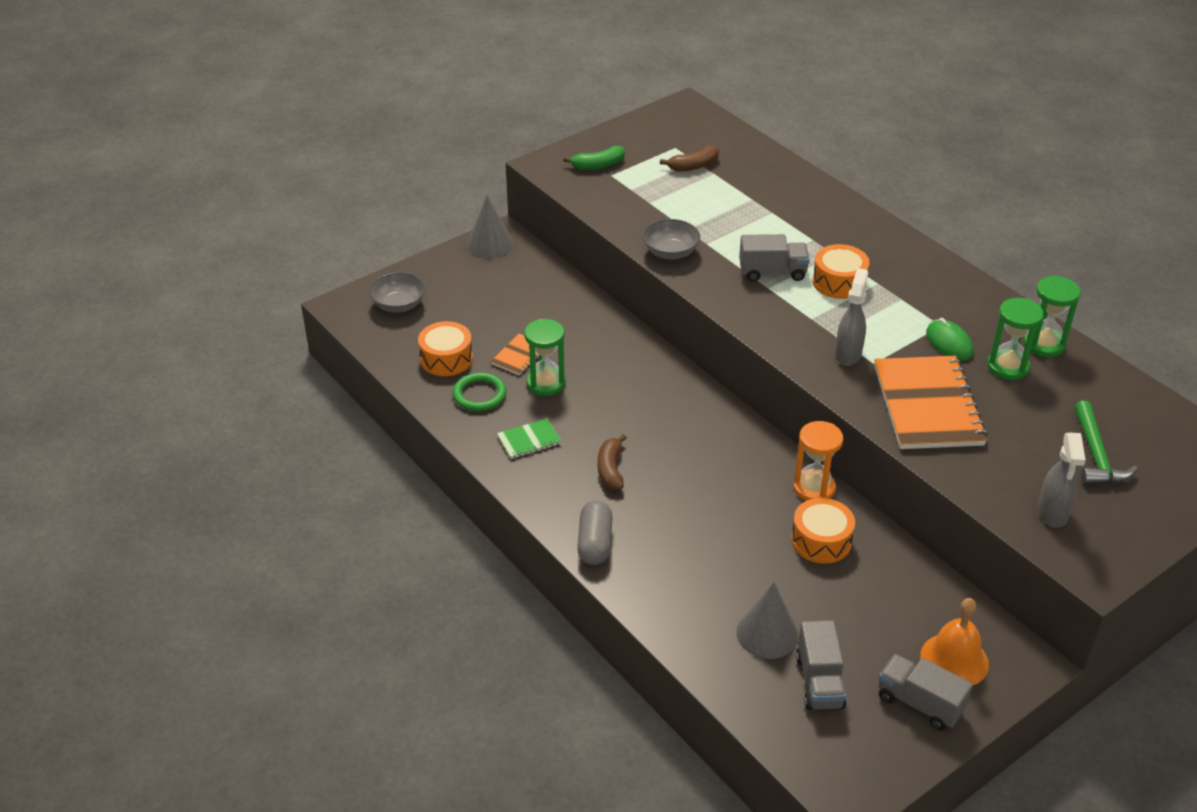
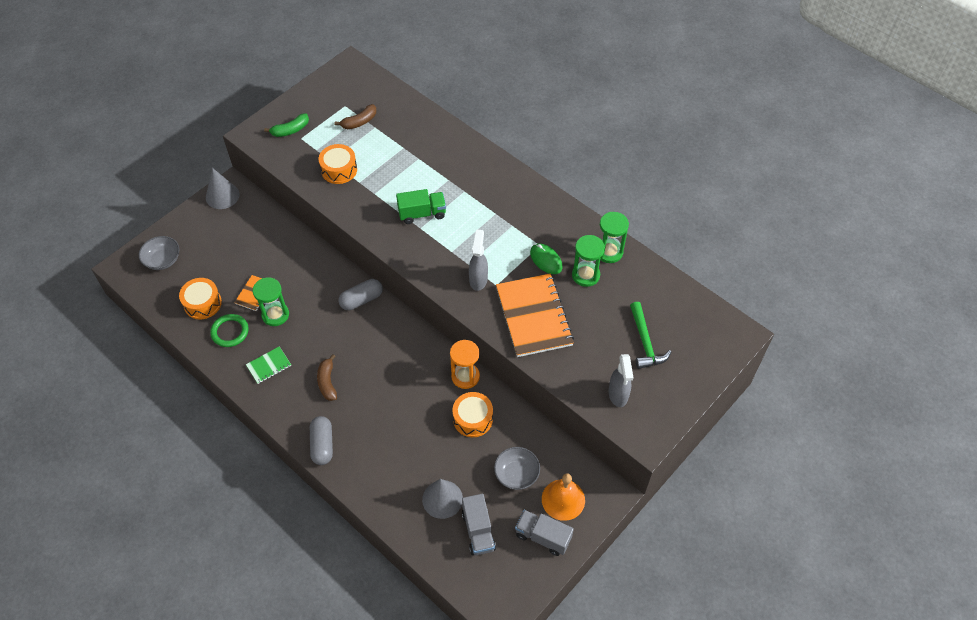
camera: 10 degrees left, 15 degrees up
(670, 252) = (349, 205): grey bowl -> grey bowl (516, 474)
(670, 380) = (361, 300): none -> grey capsule
(772, 272) = (422, 213): grey truck -> green truck
(839, 282) = (468, 216): orange drum -> orange drum (339, 170)

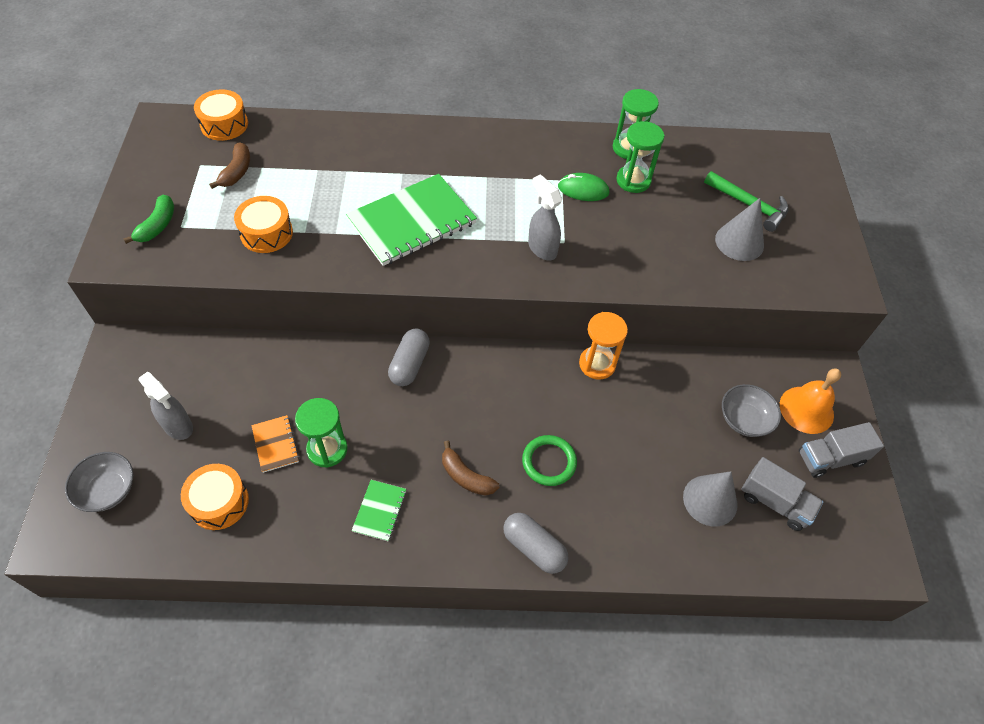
camera: 45 degrees left, 0 degrees up
(222, 196) = (116, 363): grey cone -> grey cone (739, 242)
(230, 332) = (290, 509): green ring -> green ring (549, 462)
(422, 213) = (412, 221): green truck -> green notebook
(473, 419) = (649, 399): orange drum -> orange drum (224, 124)
(533, 316) = (632, 248): orange notebook -> none
(618, 395) = (784, 266): grey spray bottle -> grey spray bottle (178, 426)

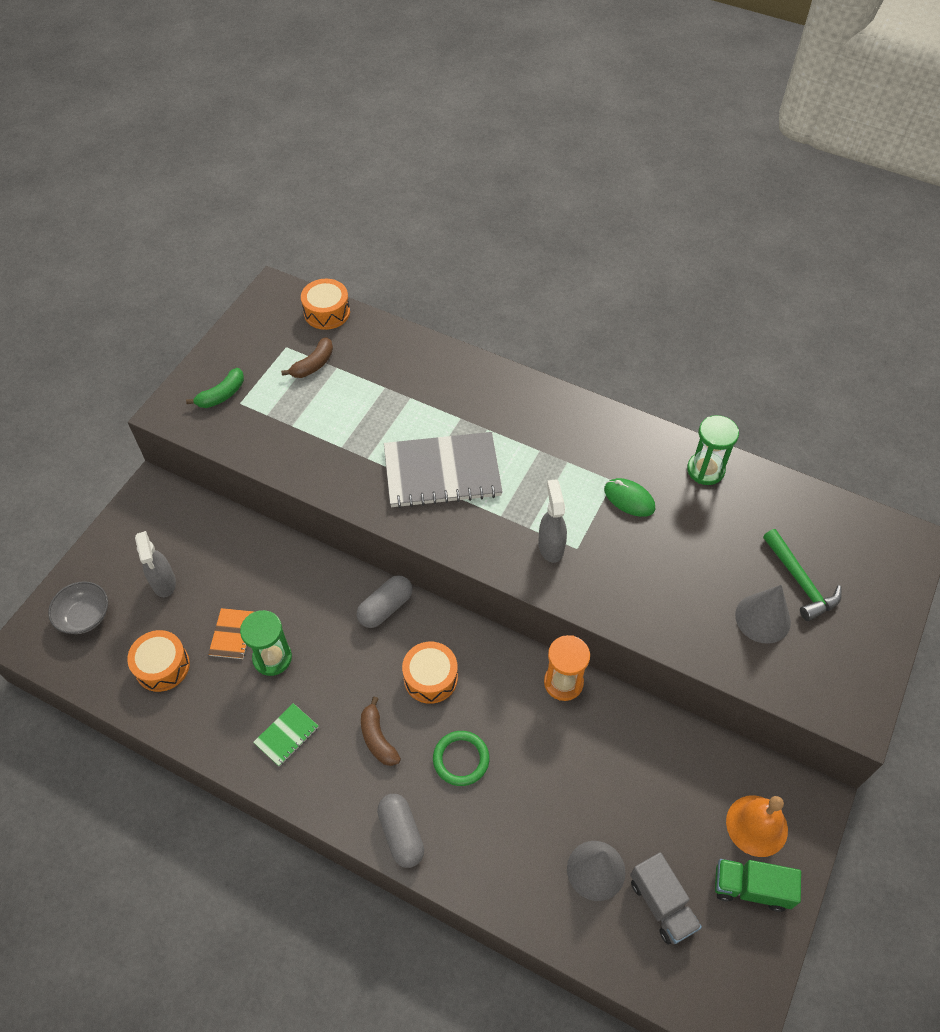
camera: 30 degrees right, 0 degrees up
(266, 233) = (307, 436): orange drum -> orange drum (430, 678)
(412, 221) = (442, 472): green notebook -> grey notebook
(633, 180) = (688, 508): green hourglass -> none
(744, 419) = (682, 805): grey bowl -> none
(830, 458) = (751, 888): grey truck -> green truck

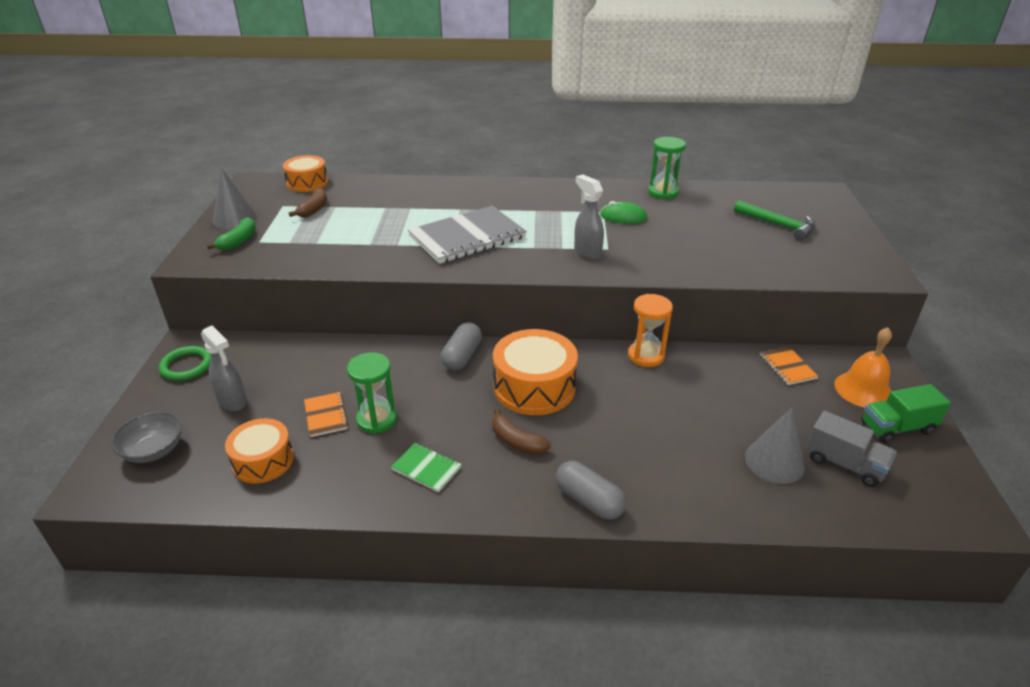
camera: 25 degrees left, 20 degrees down
(286, 735) = (426, 468): green notebook -> green notebook turned 75 degrees counterclockwise
(430, 678) = (534, 387): orange drum -> orange drum, size x1.56
(461, 759) = (601, 430): green ring -> green ring (187, 366)
(700, 760) = (788, 367): none -> orange notebook
(762, 618) = (773, 247): grey cone -> grey cone (235, 219)

